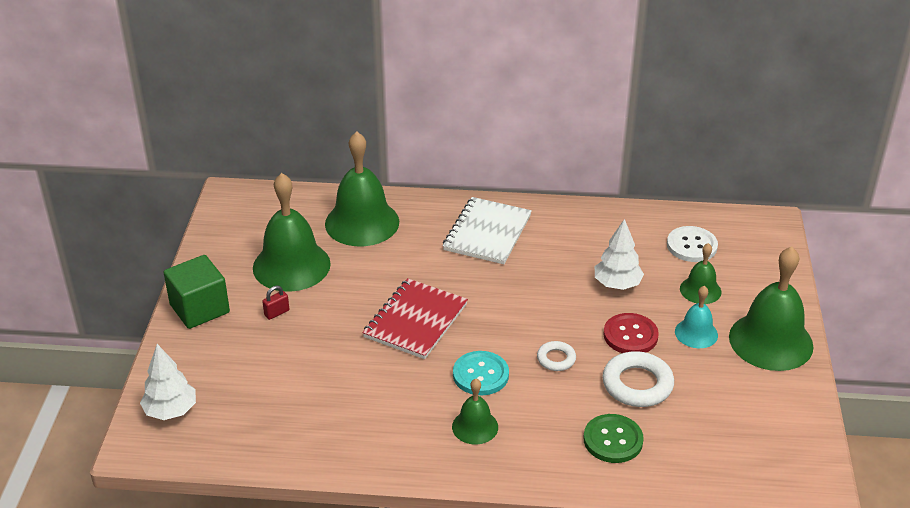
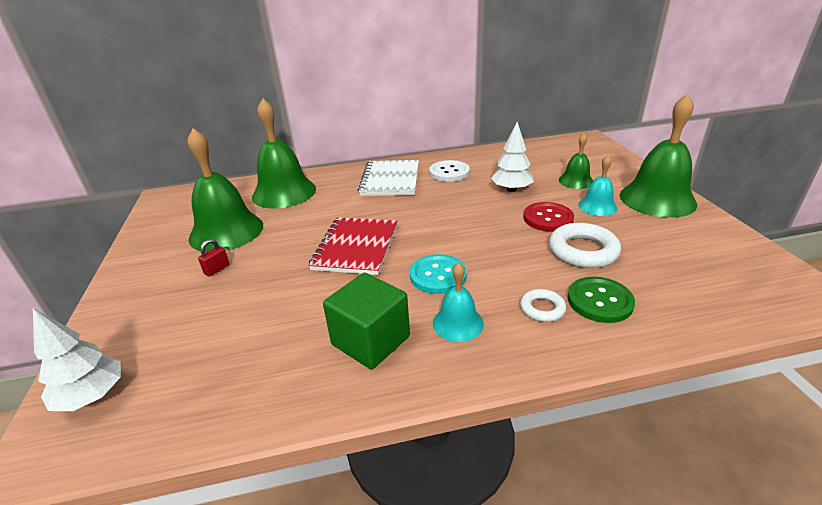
camera: 15 degrees left, 5 degrees down
(199, 308) = (133, 283): green cube -> green cube (370, 340)
(475, 427) = (458, 323): green bell -> turquoise bell
(556, 359) = (498, 248): white ring -> white ring (542, 308)
(691, 246) = (547, 159): white button -> white button (449, 172)

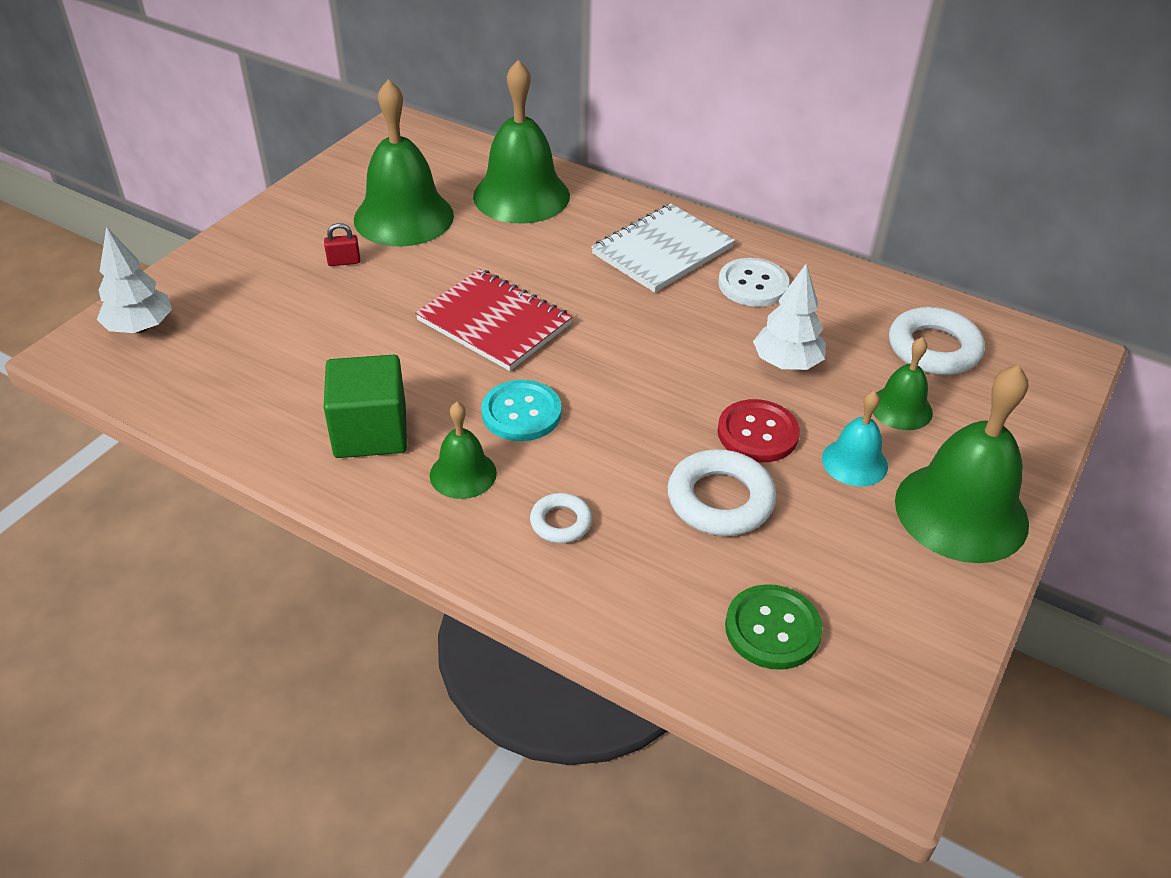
camera: 40 degrees right, 10 degrees up
(356, 247) = (494, 322): red notebook -> red notebook turned 75 degrees clockwise
(458, 323) = (463, 474): turquoise bell -> green bell
(549, 158) = (933, 348): none -> white ring
(599, 301) = (630, 561): green button -> green button (772, 629)

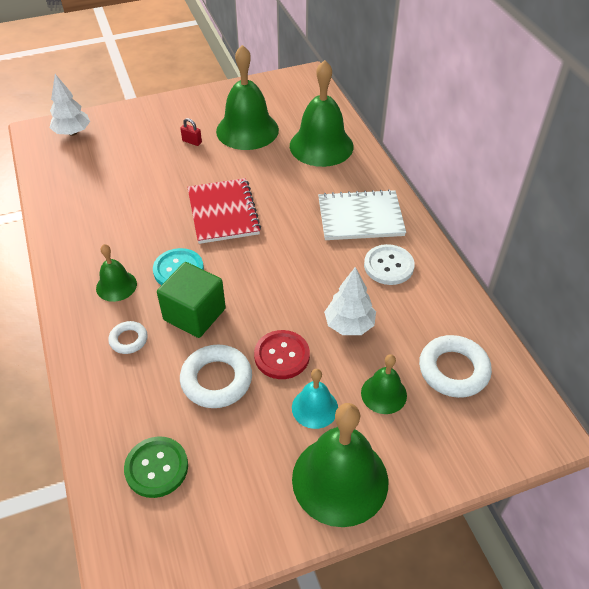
camera: 40 degrees right, 5 degrees up
(370, 432) = (103, 239): green cube -> green cube (194, 314)

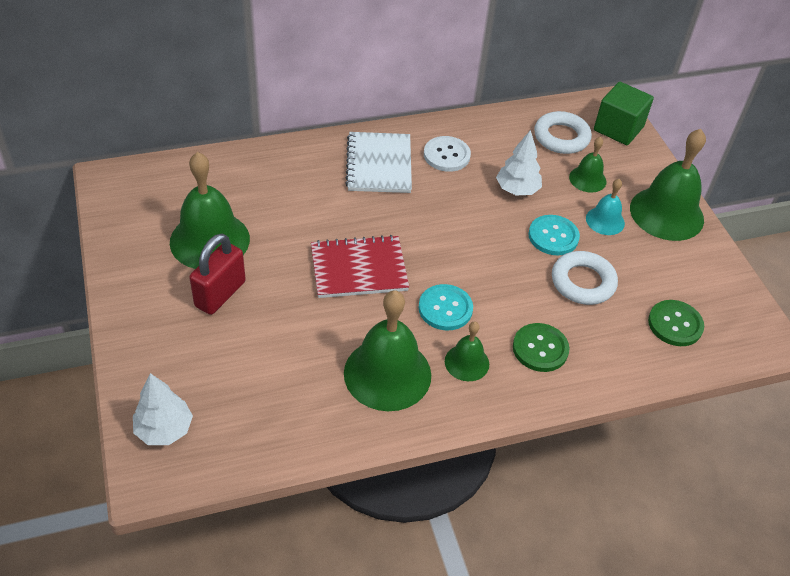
camera: 90 degrees left, 0 degrees up
(128, 340) = (540, 349): white ring -> green button
(192, 142) = (220, 294): red padlock -> red padlock, size x2.24
(194, 314) = (506, 296): green cube -> green cube (618, 128)
(282, 356) = (553, 236): red button -> turquoise button
(321, 146) = (256, 179): green bell -> green bell (387, 374)

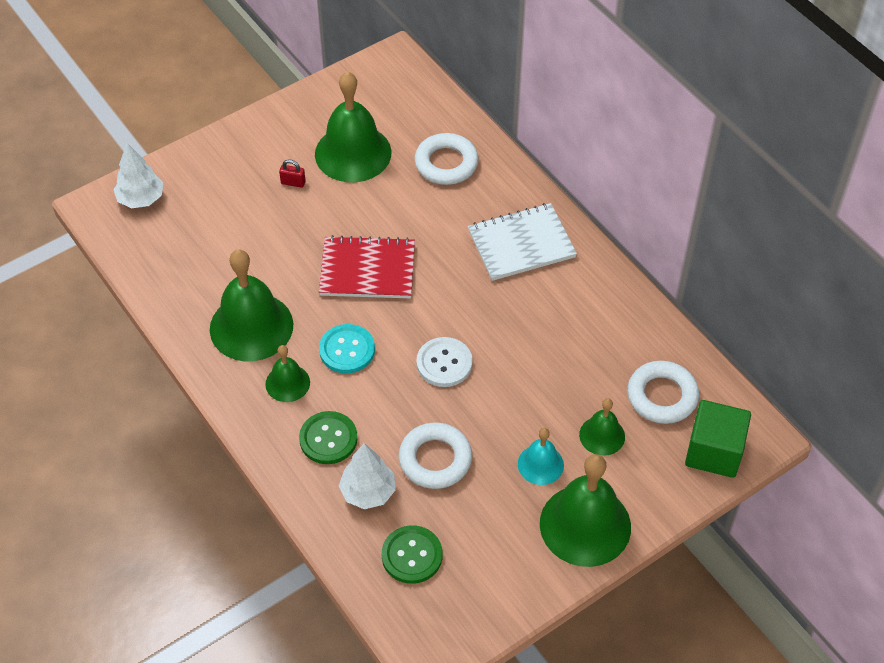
camera: 75 degrees right, 5 degrees up
(220, 294) = (293, 183): red padlock -> red padlock, size x0.45
(262, 182) = (446, 163): none -> white ring
(359, 269) = (367, 270): red notebook -> red notebook turned 60 degrees counterclockwise
(446, 155) = (568, 296): white button -> white button (444, 363)
(517, 189) = (547, 372): white tree -> white tree (368, 492)
(553, 236) = (491, 420): turquoise button -> none

